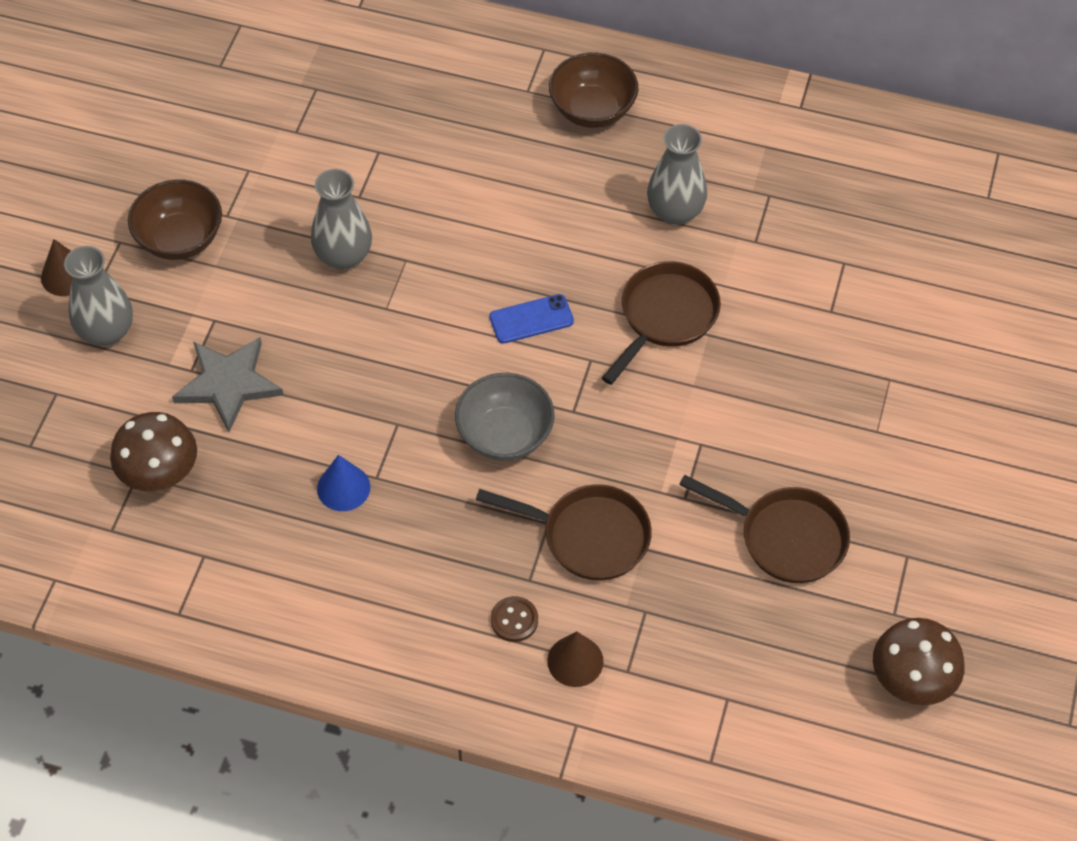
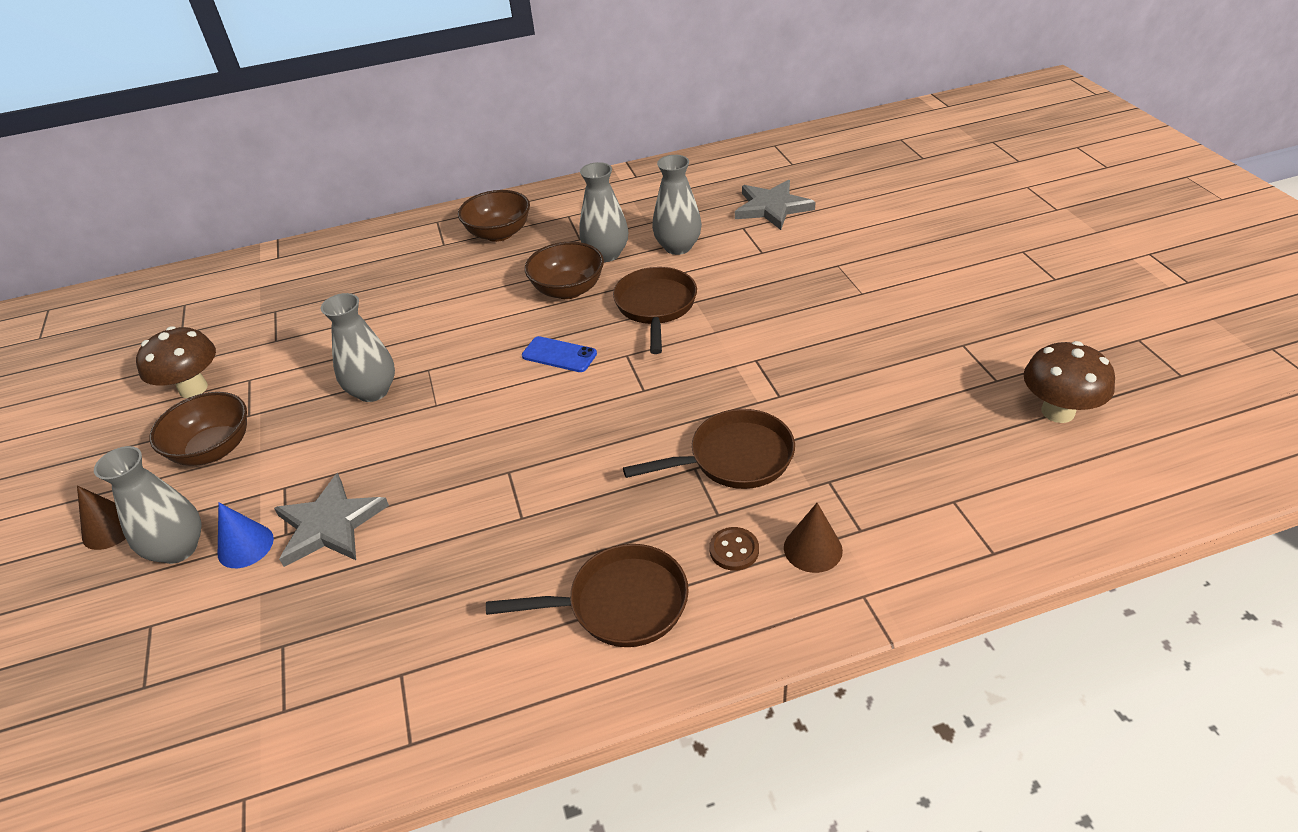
camera: 30 degrees left, 15 degrees down
(160, 475) = (308, 632): brown mushroom -> brown mushroom (193, 388)
(343, 487) = (498, 541): blue cone -> blue cone (245, 546)
(505, 435) = (604, 431): grey bowl -> none
(531, 319) = (559, 355): blue phone -> blue phone turned 75 degrees clockwise
(601, 238) = (568, 290): none -> brown bowl
(754, 248) = (678, 247): none -> grey vase
(785, 537) = (874, 379): brown pan -> brown pan (620, 604)
(901, 253) = (772, 207): none -> grey star

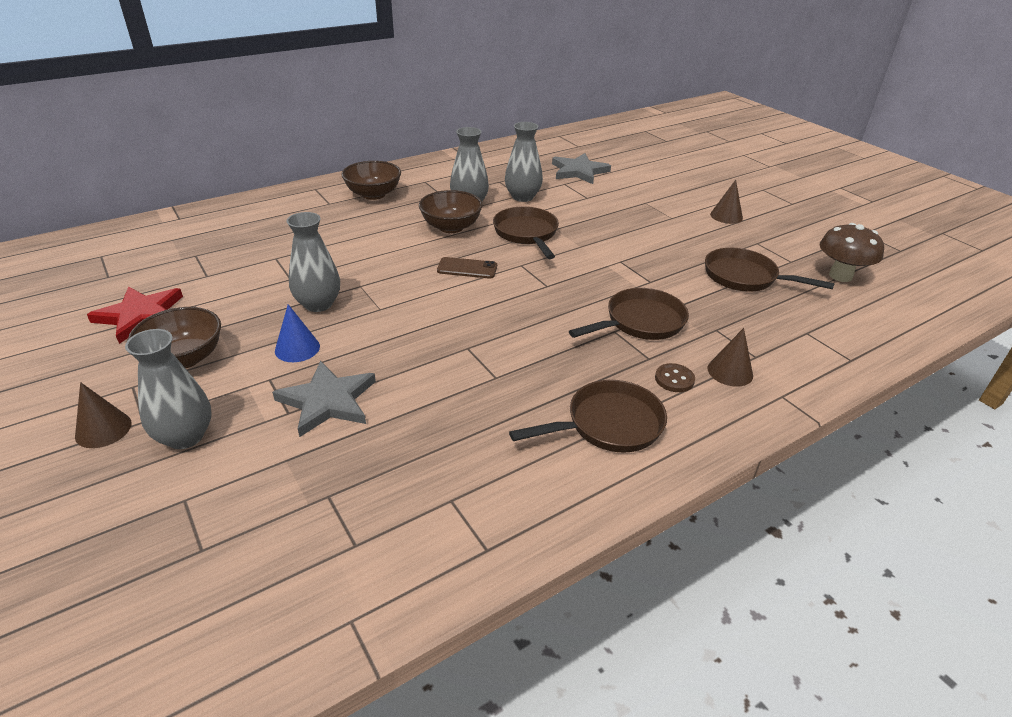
camera: 20 degrees left, 5 degrees down
(193, 388) = (141, 316): brown mushroom -> red star
(245, 546) = (253, 426): blue cone -> blue cone (297, 348)
(559, 355) = (467, 268): blue phone -> brown phone
(914, 401) = (745, 277): none -> brown pan
(942, 295) = (726, 216): none -> brown cone

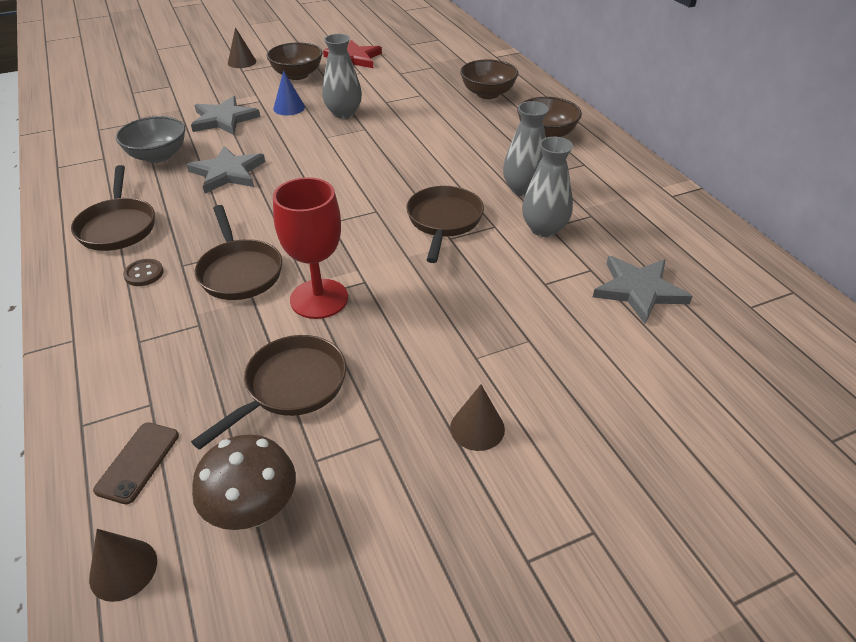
camera: 100 degrees right, 5 degrees up
(185, 436) = (220, 82): grey vase -> none
(439, 440) = (158, 156): none -> grey bowl
(451, 227) = (466, 175): brown bowl -> brown bowl (487, 94)
(467, 268) = (378, 179): brown phone -> brown phone (138, 462)
(472, 366) = (227, 173): none -> grey star
(527, 234) = (444, 221): brown pan -> brown pan turned 75 degrees counterclockwise
(652, 278) = (319, 299): none -> red goblet
(730, 371) = (129, 314): brown cone -> brown cone (123, 569)

